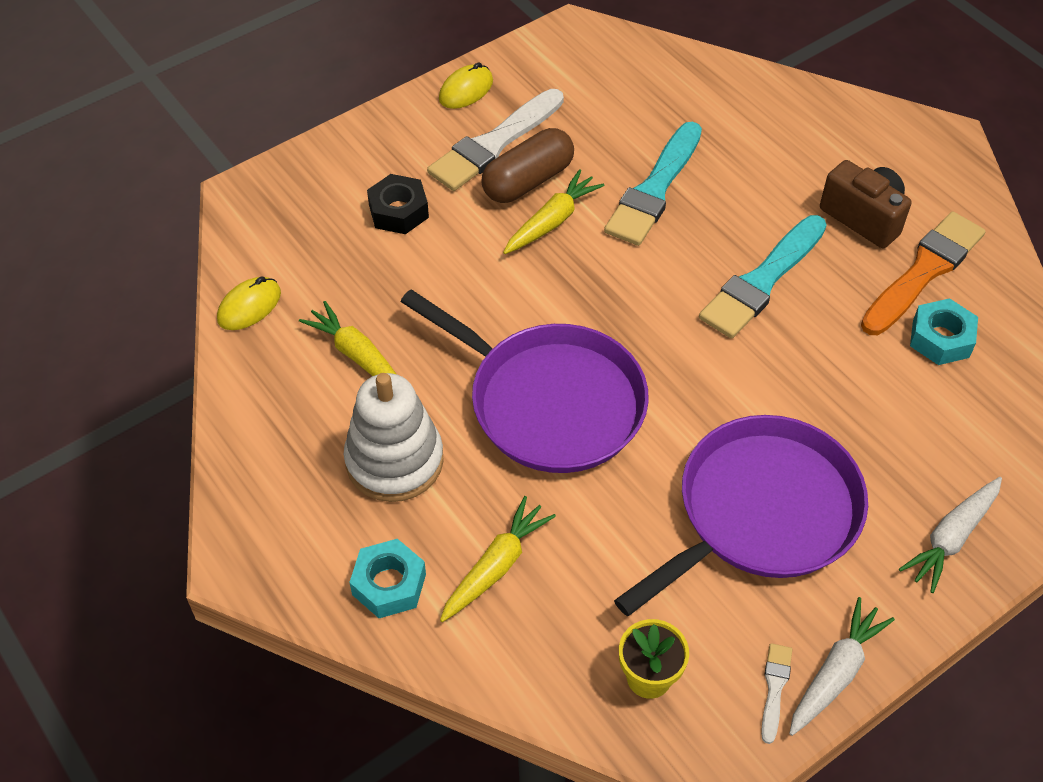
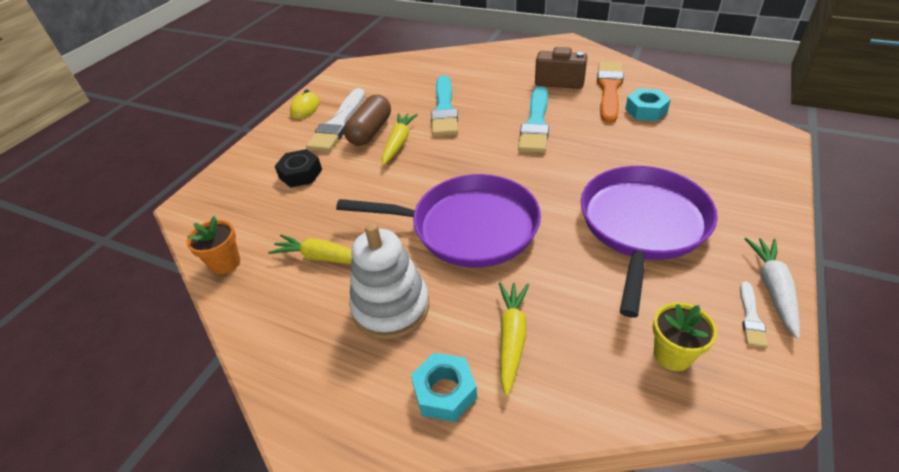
camera: 25 degrees left, 10 degrees down
(249, 306) = (225, 263): yellow mouse -> orange flower pot
(774, 688) = (751, 317): white brush -> white brush turned 150 degrees counterclockwise
(951, 538) = (749, 189): white carrot -> none

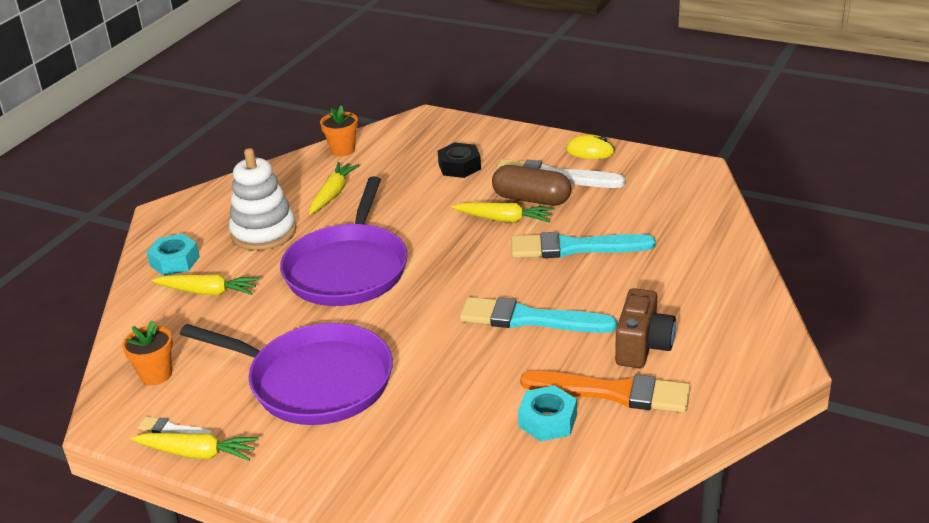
camera: 90 degrees right, 10 degrees down
(672, 355) = (156, 374): yellow flower pot -> orange flower pot
(773, 289) = (197, 453): white carrot -> yellow carrot

